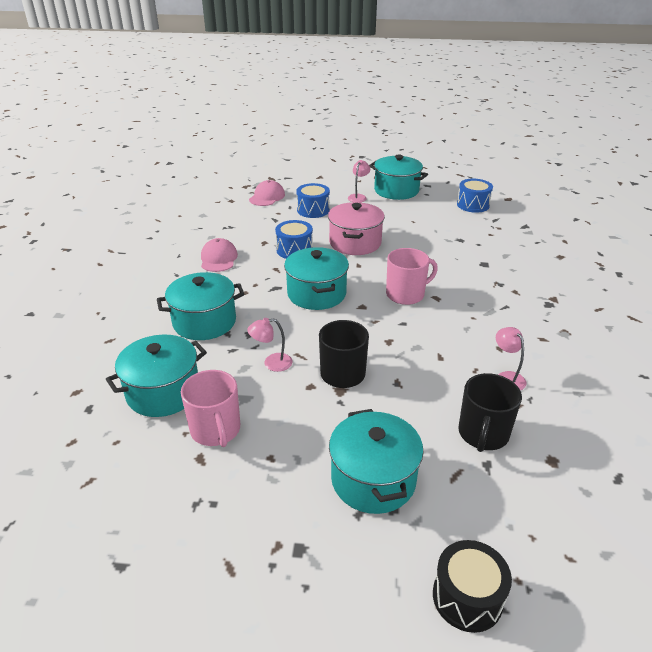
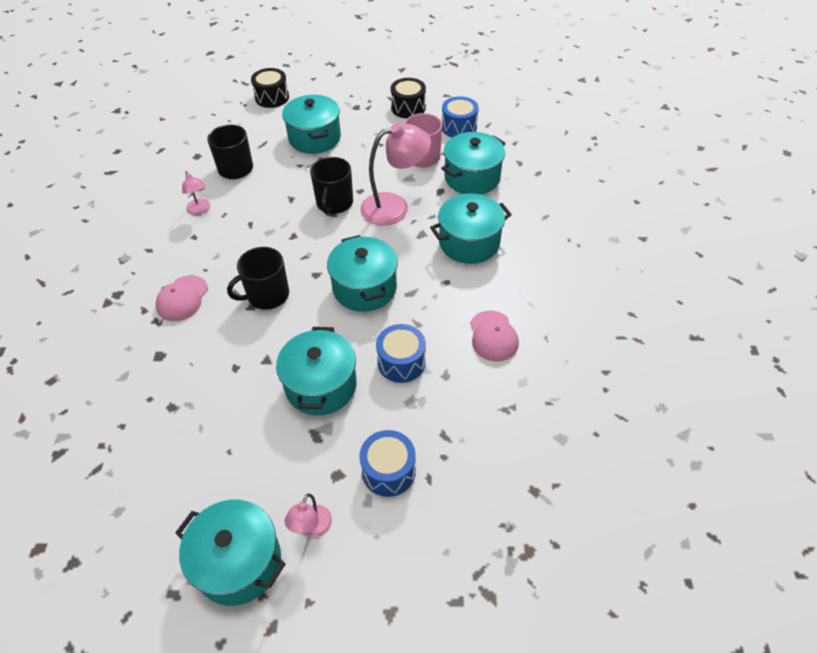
camera: 175 degrees right, 15 degrees up
(204, 536) = (408, 108): none -> black drum
(267, 197) = (476, 510): pink cap -> pink cap (182, 298)
(272, 363) = (394, 207): pink lamp -> pink lamp, size x2.01
(355, 243) = (321, 385): pink pot -> turquoise pot
(406, 294) = (267, 295): pink mug -> black mug
(473, 205) = (113, 517): blue drum -> blue drum (459, 127)

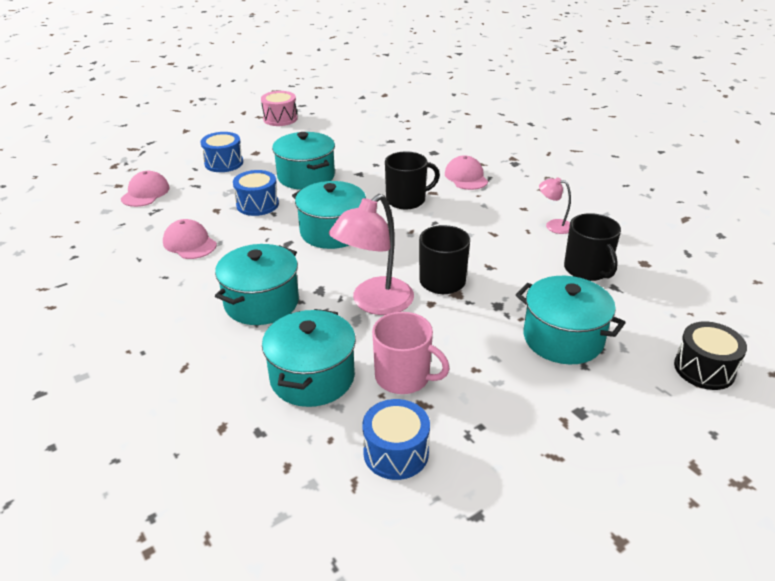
camera: 145 degrees right, 15 degrees down
(239, 562) = (280, 119): turquoise pot -> pink drum
(267, 295) = (407, 200): black mug -> black mug turned 45 degrees clockwise
(312, 528) = (252, 136): pink lamp -> none
(408, 108) = (507, 451): black drum -> none
(507, 452) = (145, 193): none -> pink cap

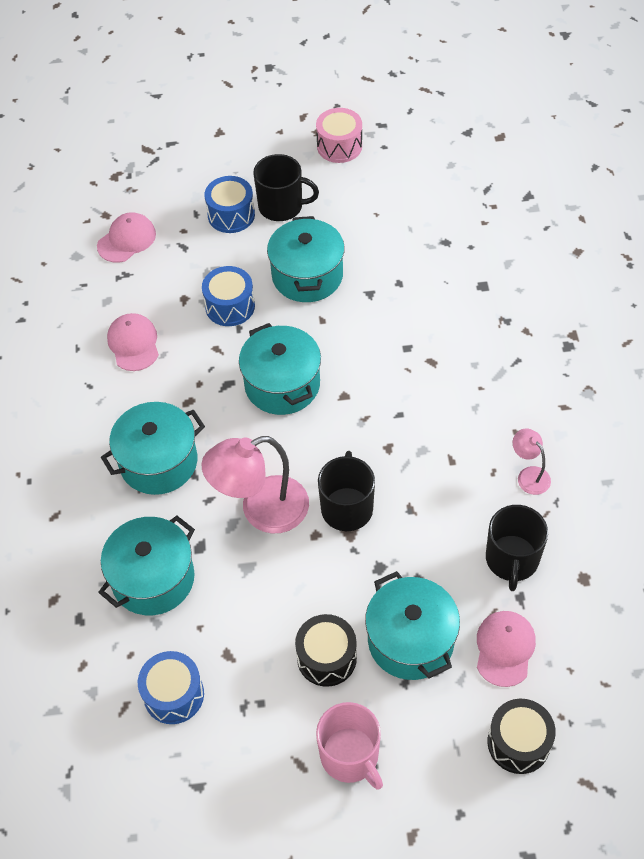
camera: 30 degrees right, 20 degrees up
(403, 377) = (231, 616): pink mug -> pink mug (350, 756)
(407, 200) = (393, 363): black mug -> black mug (281, 206)
(466, 177) = (489, 349): pink cap -> pink cap (504, 648)
(508, 374) = (326, 658): none -> black drum

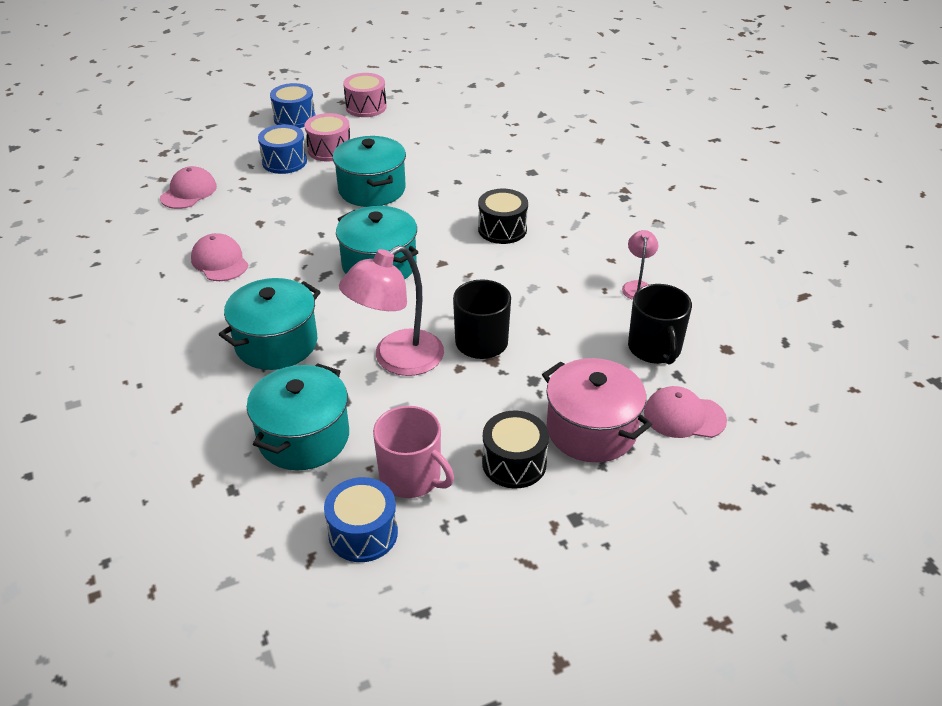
camera: 20 degrees left, 15 degrees down
(230, 306) = (306, 220): blue drum -> blue drum (294, 118)
(281, 206) = (329, 150): black mug -> pink drum
(350, 756) = (577, 541): pink mug -> pink mug (411, 477)
(410, 640) = (591, 430): turquoise pot -> pink pot
(504, 648) = (684, 416): pink cap -> pink cap turned 75 degrees counterclockwise
(518, 743) = (738, 488): black drum -> black drum (502, 229)
(529, 475) = (637, 286): pink lamp -> pink lamp turned 60 degrees clockwise

